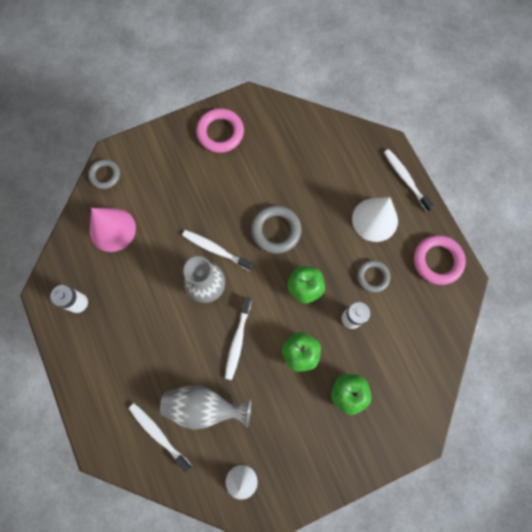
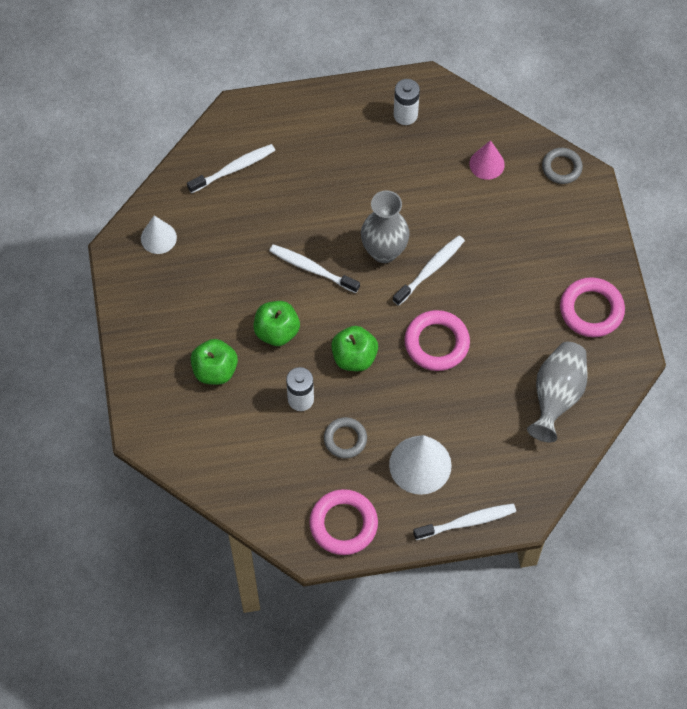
camera: 105 degrees right, 10 degrees down
(112, 229) = (487, 164): pink cone -> pink cone, size x0.61
(204, 407) = (249, 218): grey vase -> grey vase (556, 396)
(276, 231) = (436, 343): grey ring -> pink ring

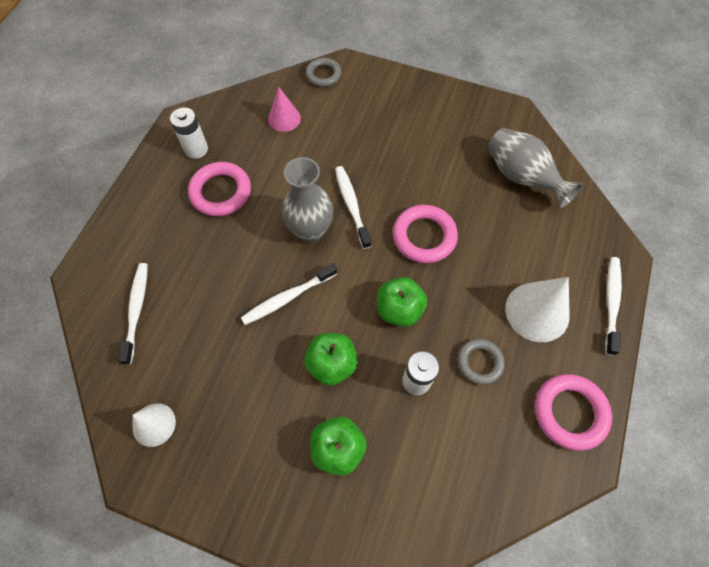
camera: 60 degrees left, 0 degrees up
(591, 310) = (458, 117): pink ring -> pink ring (221, 192)

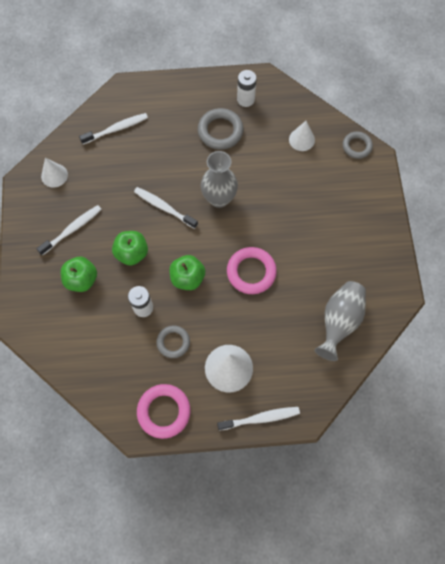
camera: 65 degrees right, 5 degrees up
(221, 192) = (220, 131): pink ring -> grey ring
(284, 118) = (301, 139): pink cone -> white cone
(352, 205) = (252, 215): white toothbrush -> white toothbrush (72, 229)

